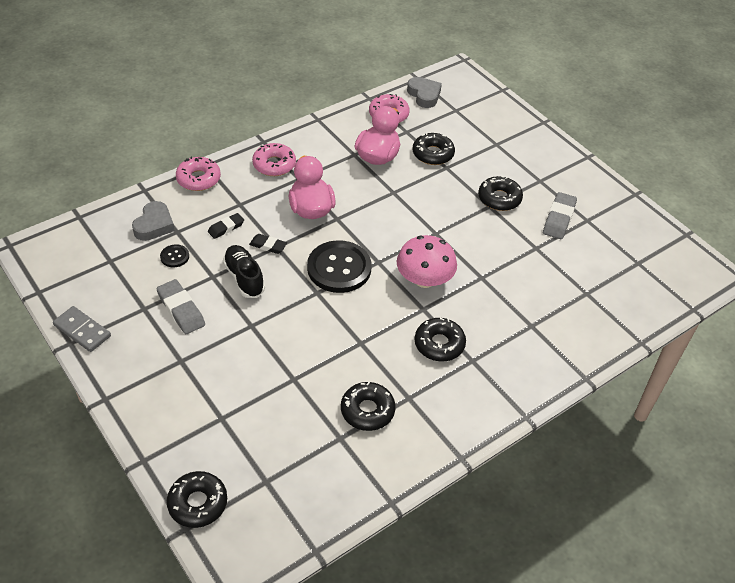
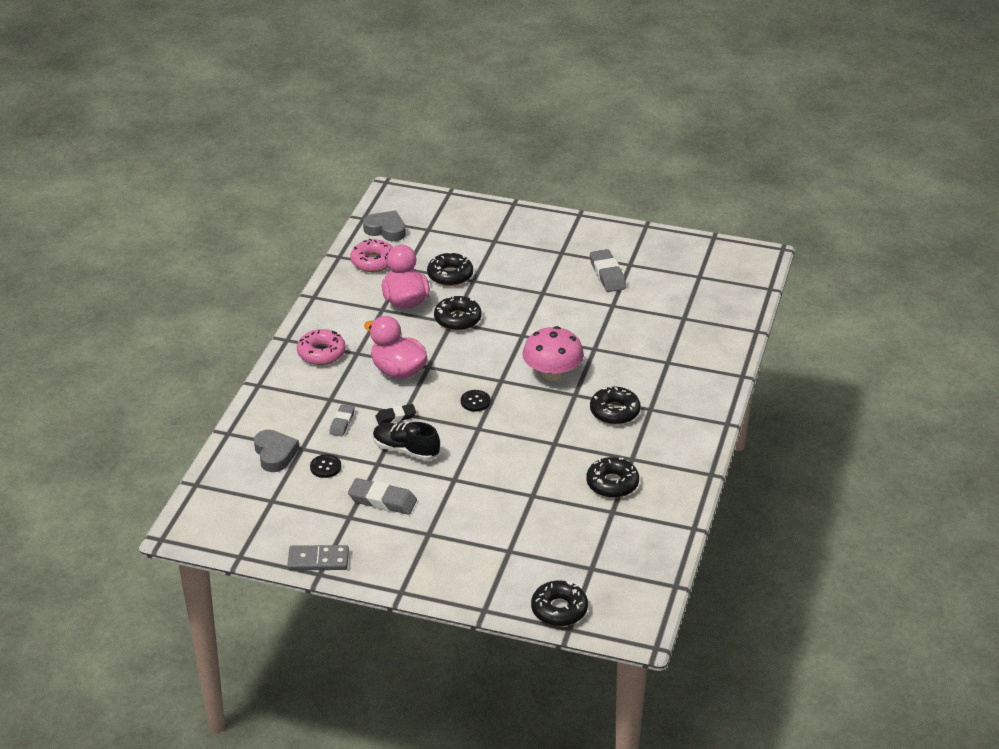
camera: 35 degrees left, 10 degrees down
(198, 179) = (267, 399): pink donut -> none
(226, 228) = (342, 423): black eraser -> grey eraser
(339, 268) = (475, 401): black button -> black button, size x0.44
(499, 198) = (544, 283): black donut -> black donut (457, 319)

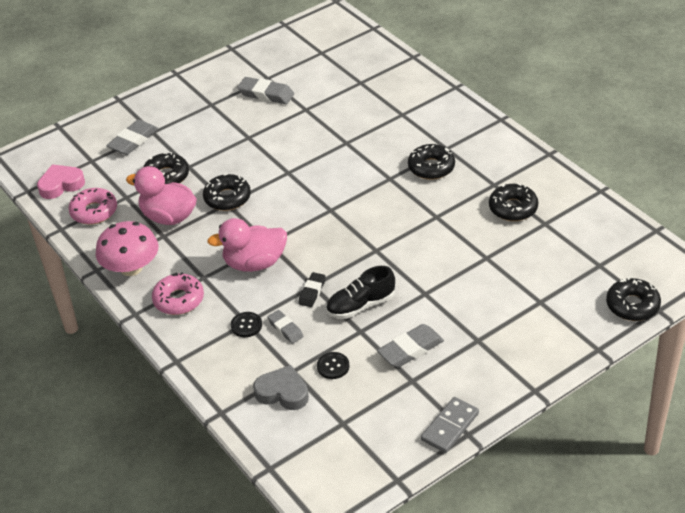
camera: 50 degrees left, 5 degrees up
(386, 230) = (61, 185): grey heart -> pink heart
(473, 237) = (133, 141): none -> grey eraser
(475, 401) = (341, 236): black button -> black button (246, 325)
(552, 373) = (352, 178): pink mushroom -> pink mushroom (131, 268)

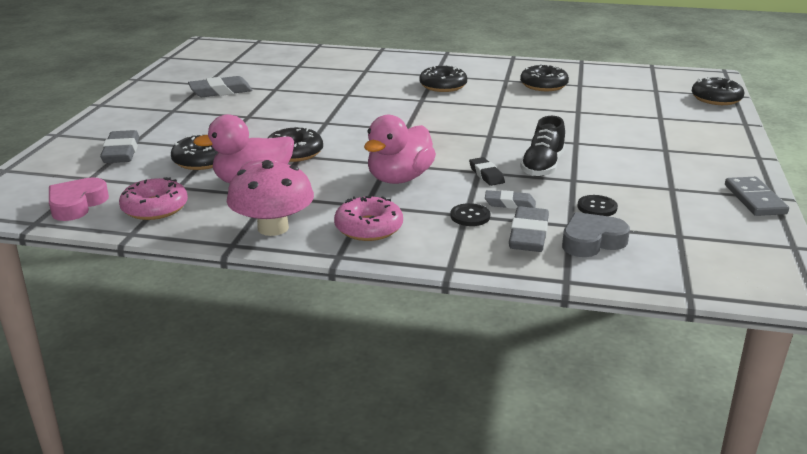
camera: 45 degrees left, 15 degrees down
(410, 349) = (632, 173): grey eraser -> grey eraser (528, 235)

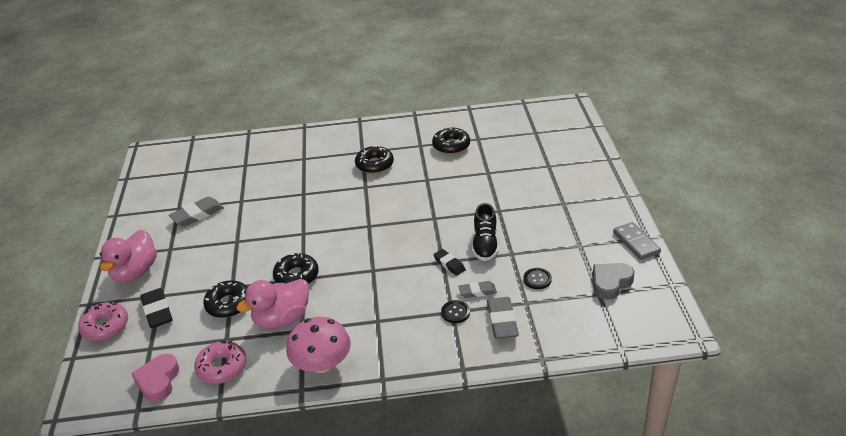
camera: 15 degrees left, 10 degrees up
(121, 152) = (157, 311): grey eraser -> black eraser
(368, 228) = (390, 344): pink donut -> pink donut (105, 326)
(399, 178) = (389, 285): pink duck -> pink duck (135, 272)
(591, 241) = (545, 315): grey heart -> grey heart (610, 283)
(716, 99) = (581, 133): black donut -> none

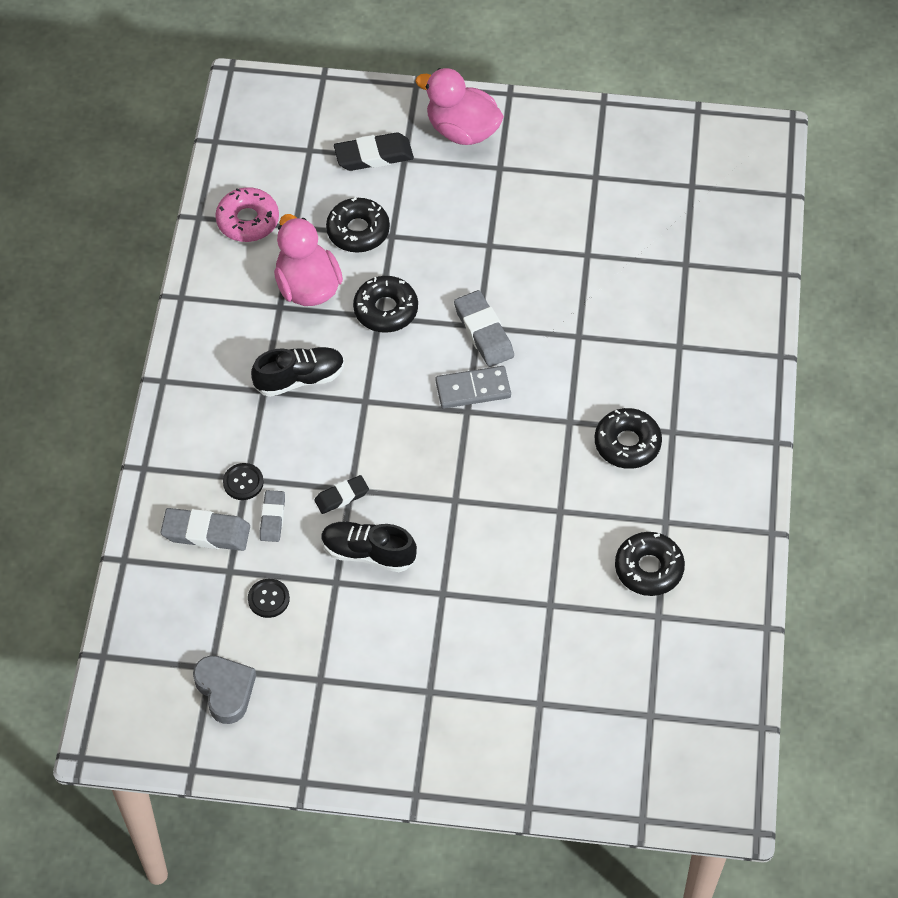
camera: 100 degrees right, 20 degrees up
(105, 326) = (366, 104): pink donut -> none
(158, 381) = (251, 159): pink heart -> none
(197, 215) = (569, 199): grey eraser -> grey eraser (484, 332)
(322, 364) = (212, 322): pink mushroom -> none
(362, 304) = (299, 379): none -> black shoe
(636, 243) = (296, 759): grey domino -> grey domino (473, 389)

